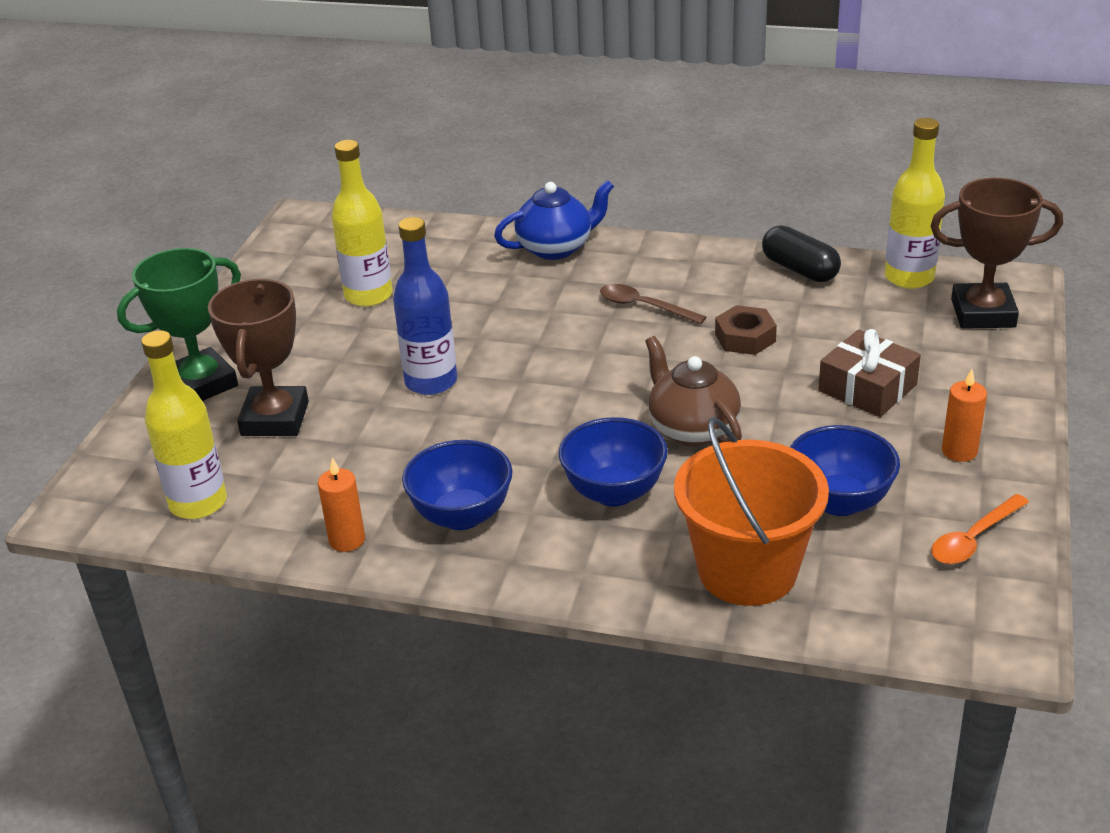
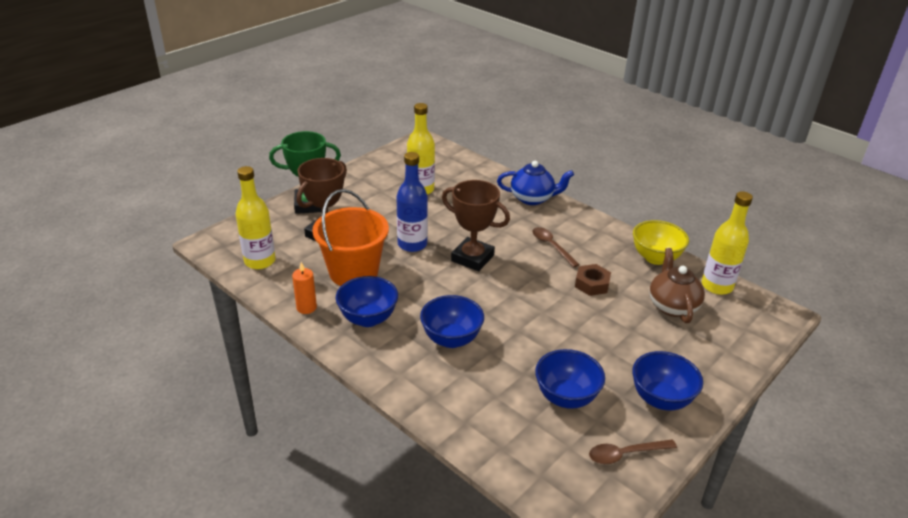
camera: 25 degrees right, 0 degrees up
(692, 429) = (520, 322): brown teapot -> brown teapot (672, 306)
(747, 571) = (483, 413): orange bucket -> orange bucket (353, 272)
(800, 269) = (655, 258): black capsule -> yellow bowl
(867, 388) = (637, 340): brown gift -> none
(959, 451) = (661, 399): orange candle -> blue bowl
(973, 539) = (625, 454): orange spoon -> brown spoon
(983, 313) = (745, 324): brown trophy -> brown trophy (472, 258)

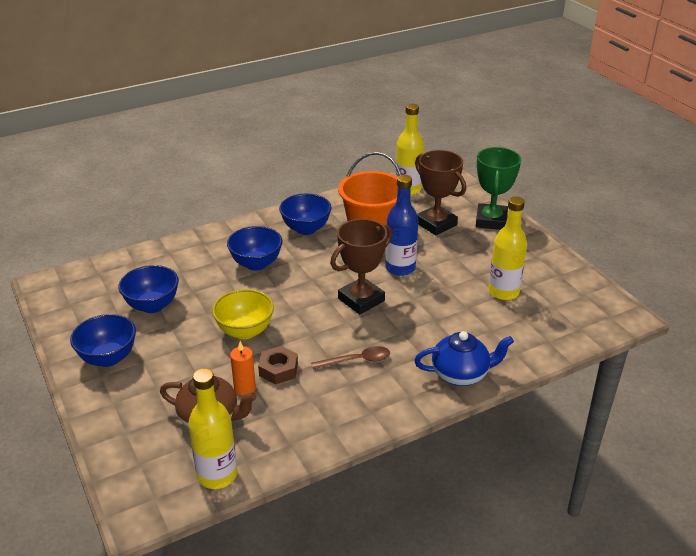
camera: 110 degrees right, 0 degrees up
(306, 307) = (336, 204): orange candle -> orange candle (245, 388)
(532, 198) = (461, 374): blue teapot -> blue teapot turned 120 degrees counterclockwise
(625, 454) = (78, 318): brown spoon -> none
(655, 258) = (295, 441): yellow bowl -> yellow bowl (245, 331)

